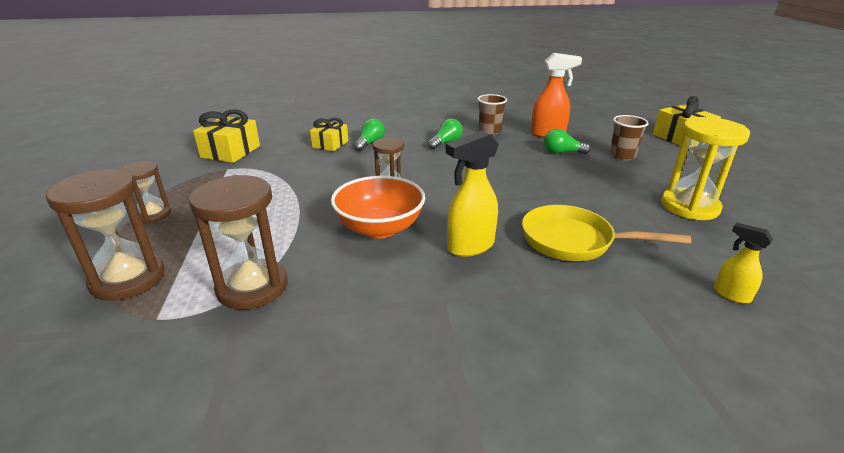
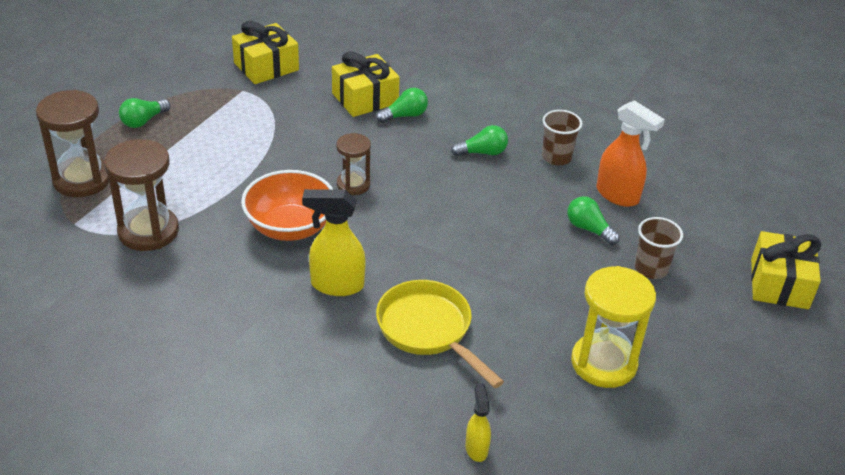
camera: 35 degrees right, 10 degrees up
(153, 215) = (143, 121): brown hourglass -> green light bulb
(330, 144) = (365, 98): yellow gift -> yellow gift, size x1.50

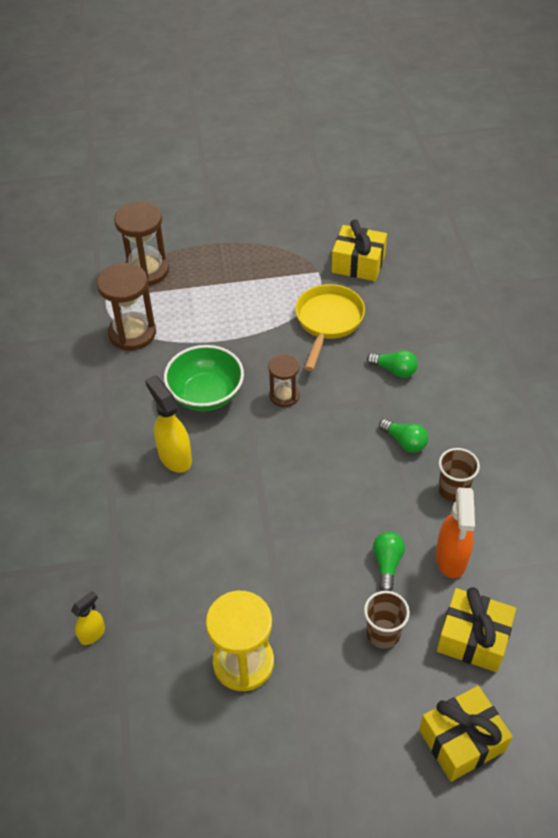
camera: 55 degrees right, 10 degrees up
(143, 121) = (231, 253): green light bulb -> none
(290, 227) = (206, 394): orange bowl -> green bowl
(365, 98) = (387, 336): yellow gift -> yellow gift (473, 638)
(428, 330) = (179, 535): yellow pan -> yellow pan (328, 322)

